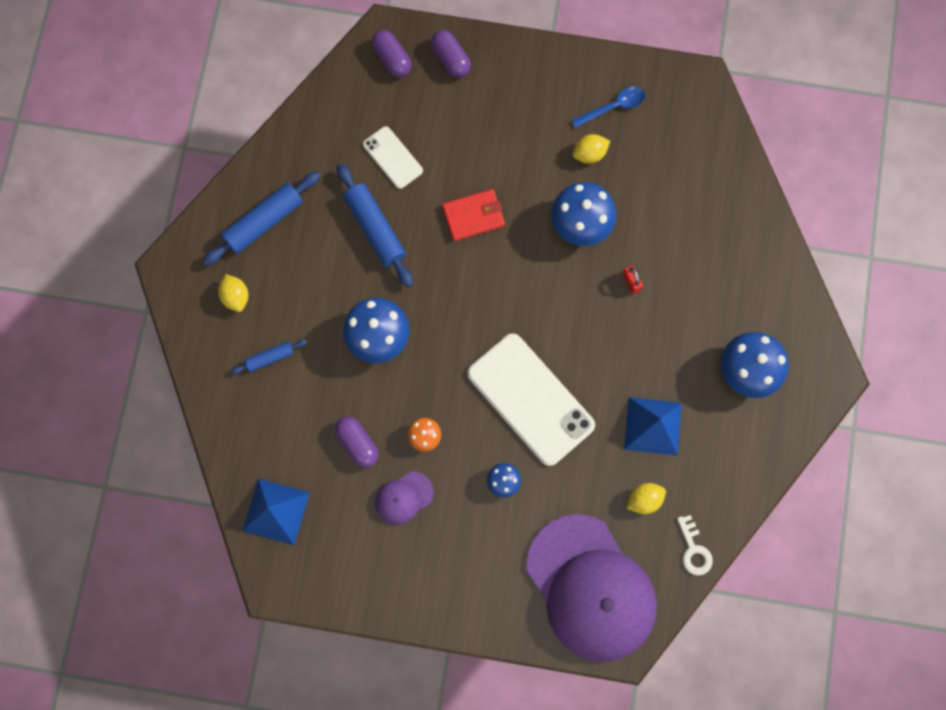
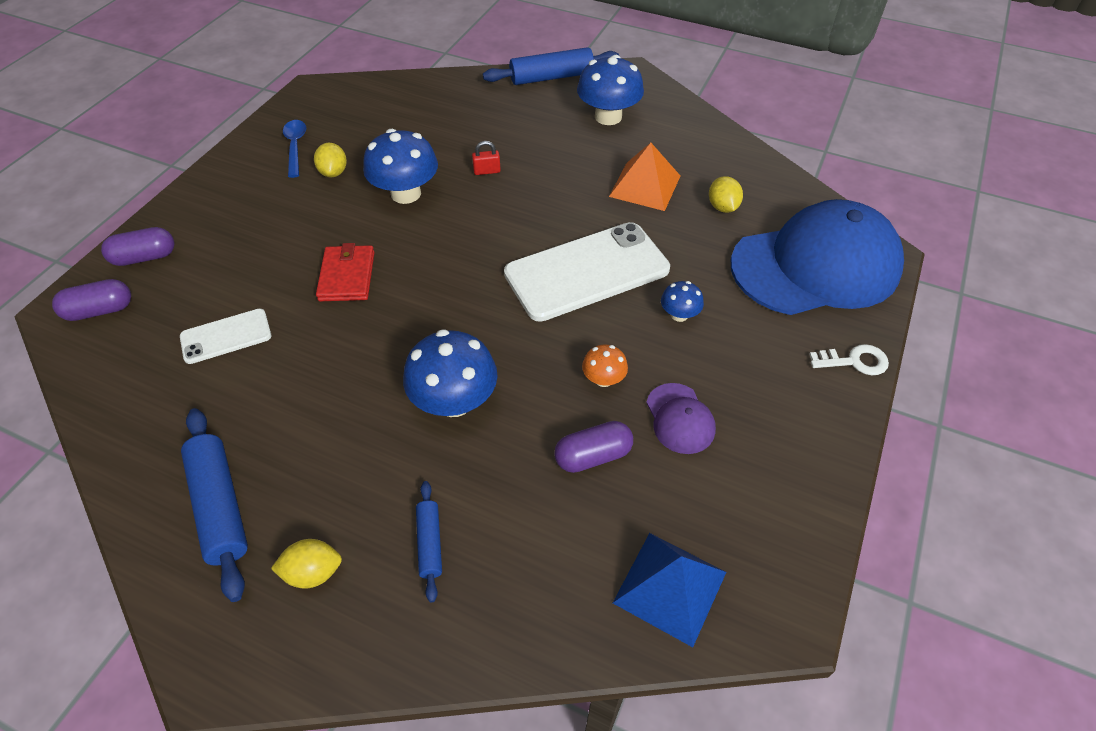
camera: 75 degrees left, 25 degrees down
(375, 229) = (308, 374): blue rolling pin -> blue rolling pin (551, 77)
(591, 588) = (816, 266): purple cap -> blue cap
(653, 426) = (645, 186): blue pyramid -> orange pyramid
(694, 550) = (781, 183): white key -> white key (854, 361)

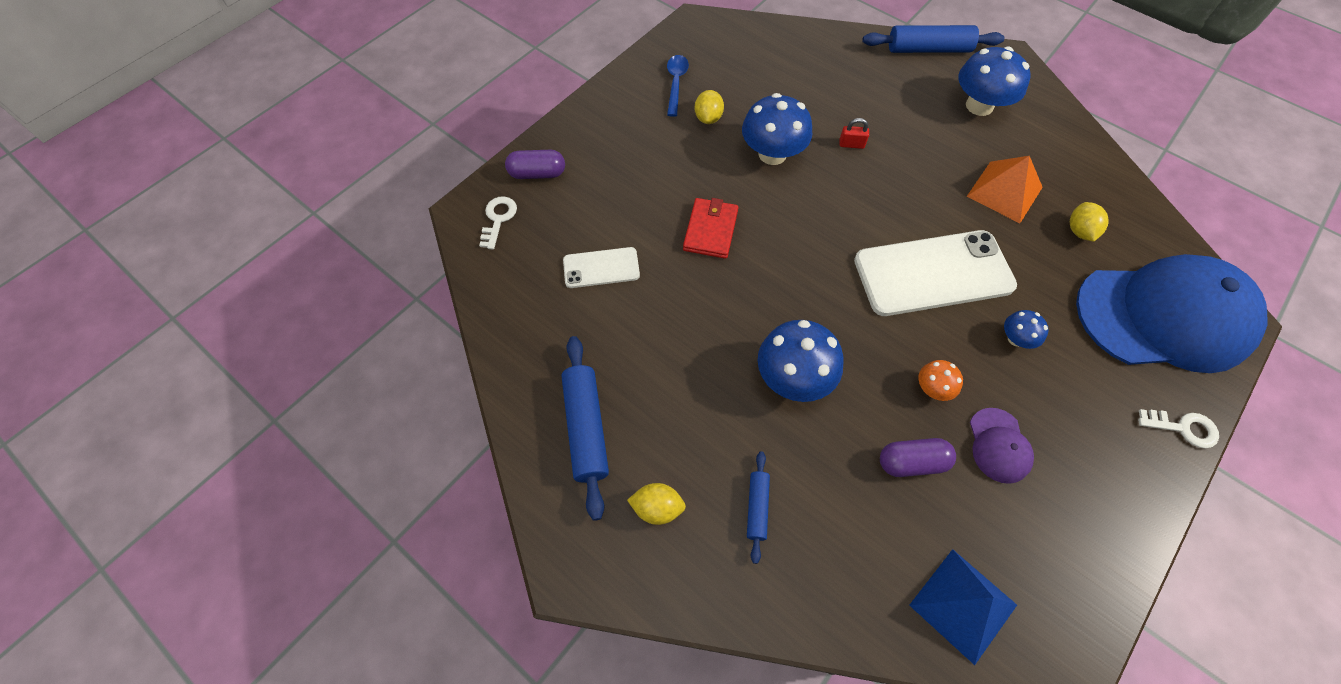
camera: 15 degrees right, 10 degrees up
(100, 311) = (498, 219): purple capsule -> white key

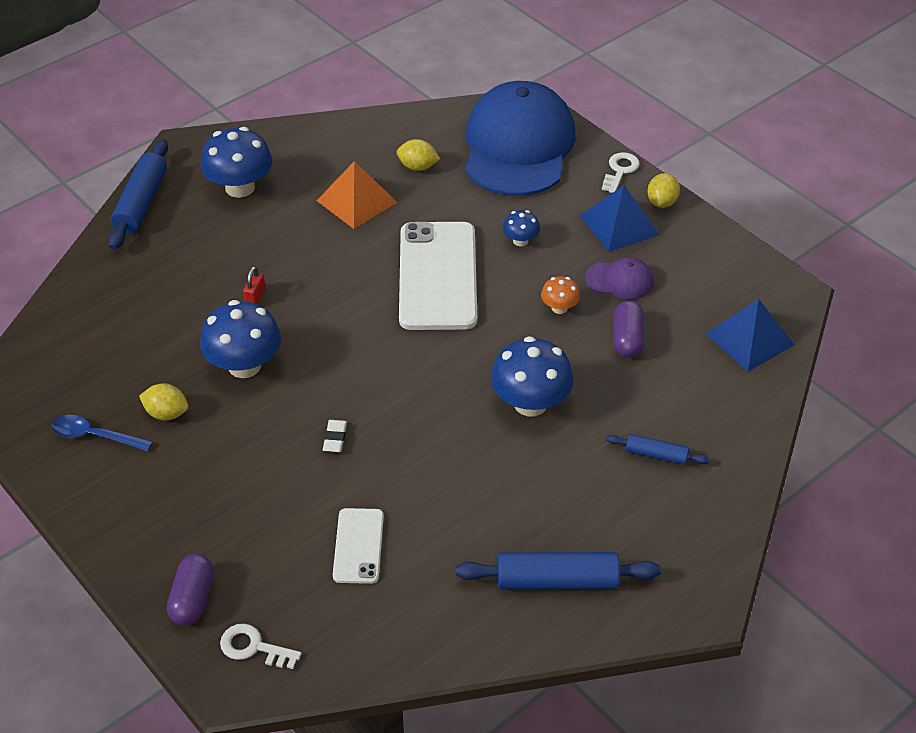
camera: 80 degrees left, 15 degrees down
(657, 508) = (648, 530): yellow lemon -> yellow lemon (661, 202)
(710, 230) = (335, 438): red wallet -> white eraser
(1089, 436) = (619, 225): none -> blue pyramid

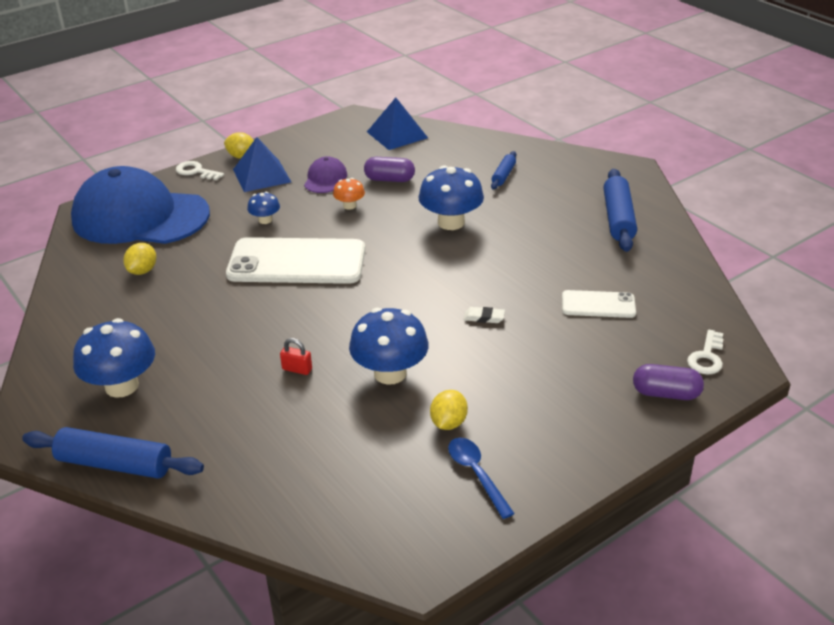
camera: 85 degrees left, 10 degrees down
(94, 436) = (476, 474): blue spoon -> blue spoon turned 135 degrees clockwise
(357, 201) = (177, 307): orange pyramid -> none

